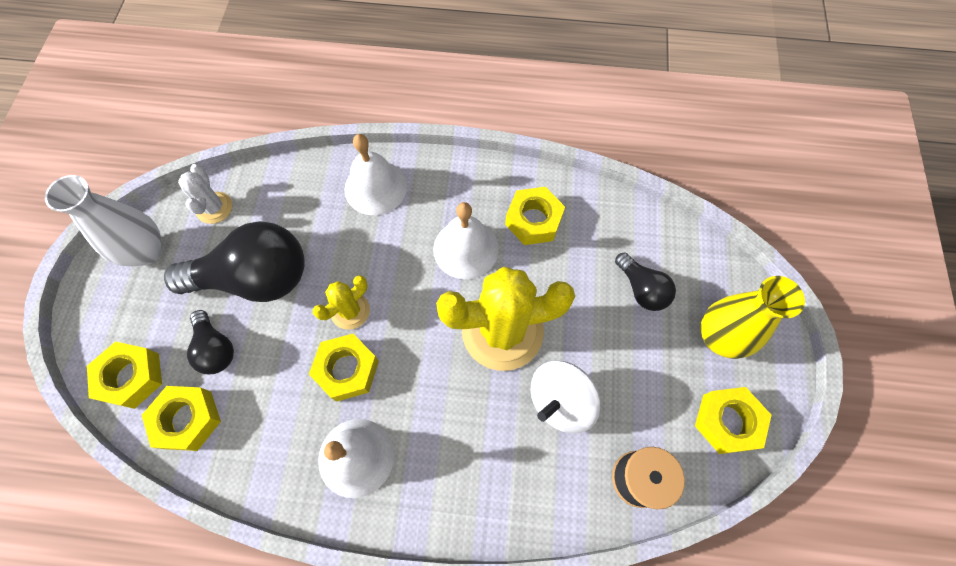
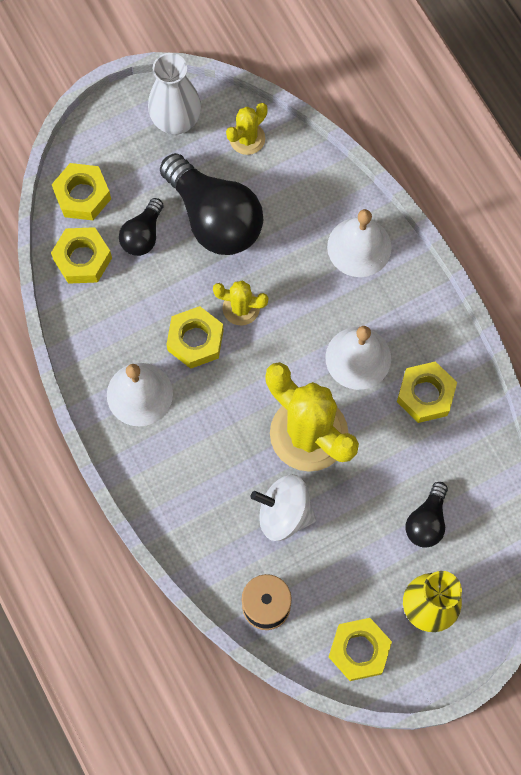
camera: 55 degrees right, 5 degrees up
(214, 208) = (247, 138): white cactus -> yellow cactus

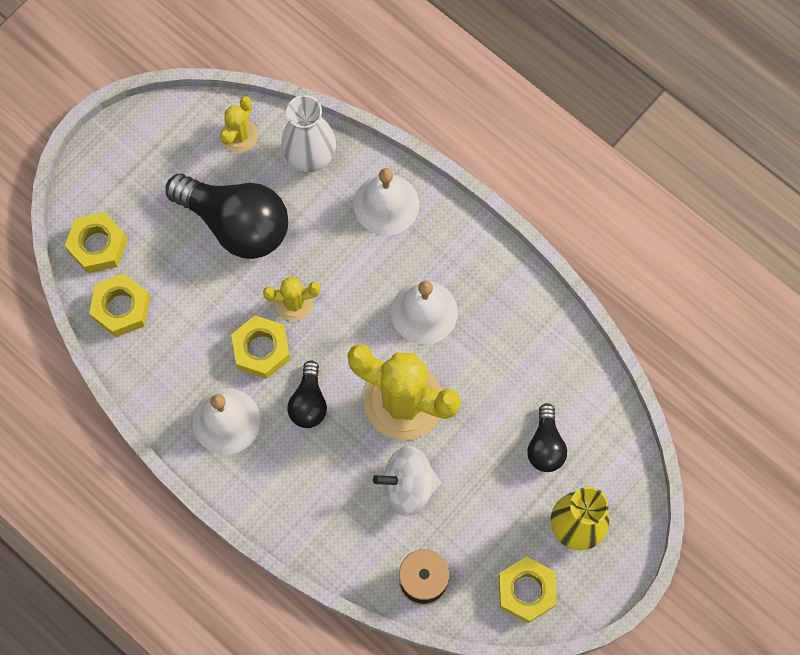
camera: 20 degrees left, 0 degrees up
(143, 235) = (172, 264): black light bulb -> black light bulb (308, 402)
(176, 121) = (163, 141): white vase -> white vase (310, 157)
(425, 395) = (501, 325): yellow nut -> none

